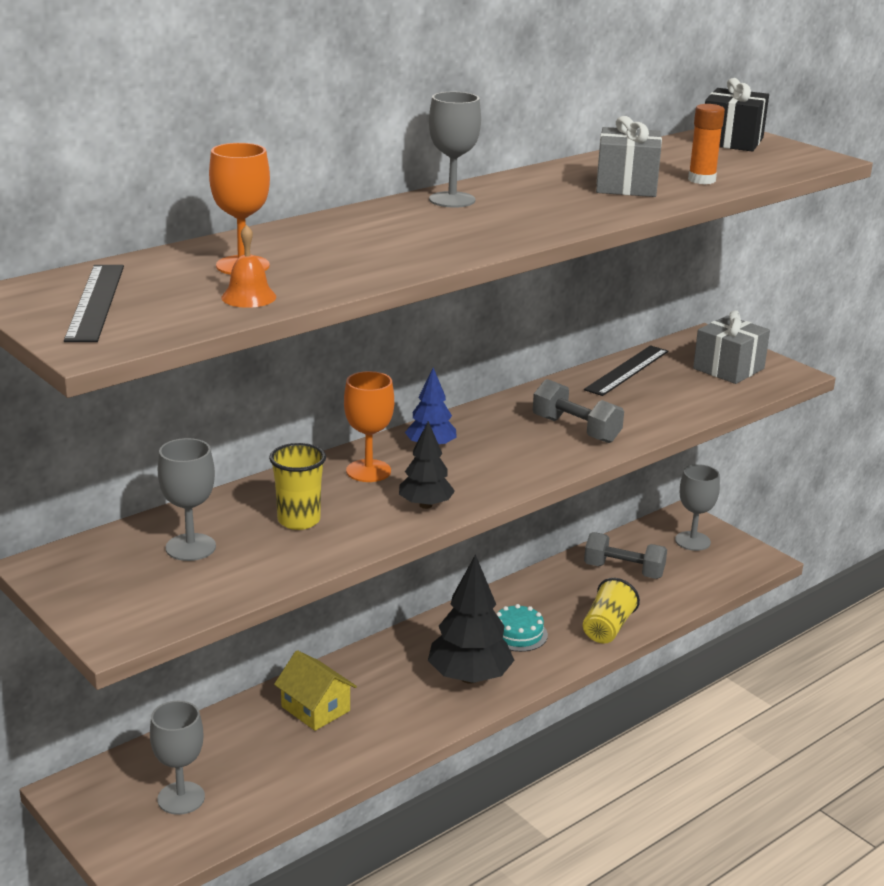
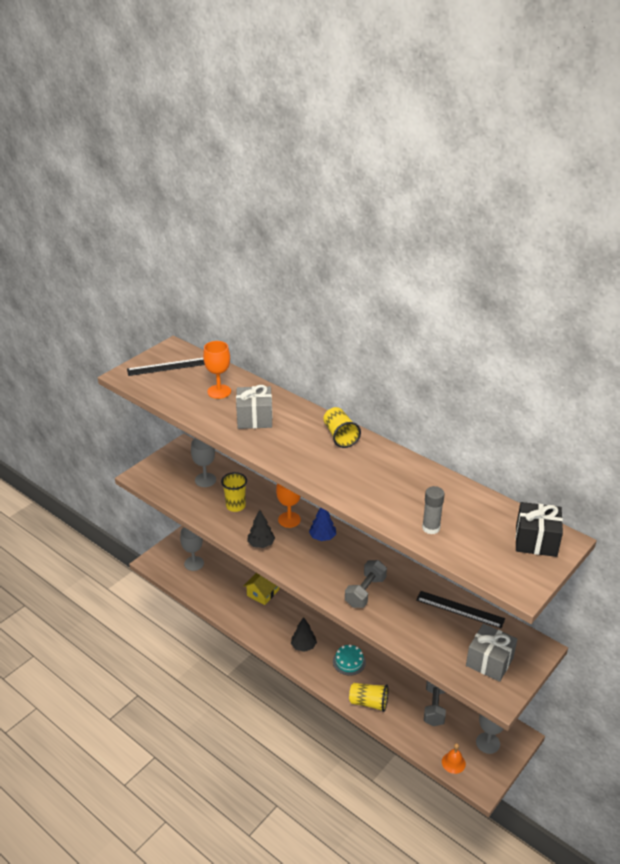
camera: 80 degrees right, 10 degrees up
(248, 297) = (182, 400): orange bell -> orange bell (453, 762)
(452, 200) = (340, 436): grey goblet -> yellow cup
(469, 677) = (303, 646): black tree -> black tree, size x0.58
(626, 186) = (400, 496): grey gift -> grey gift (254, 418)
(701, 180) = (431, 528): orange glue stick -> grey glue stick

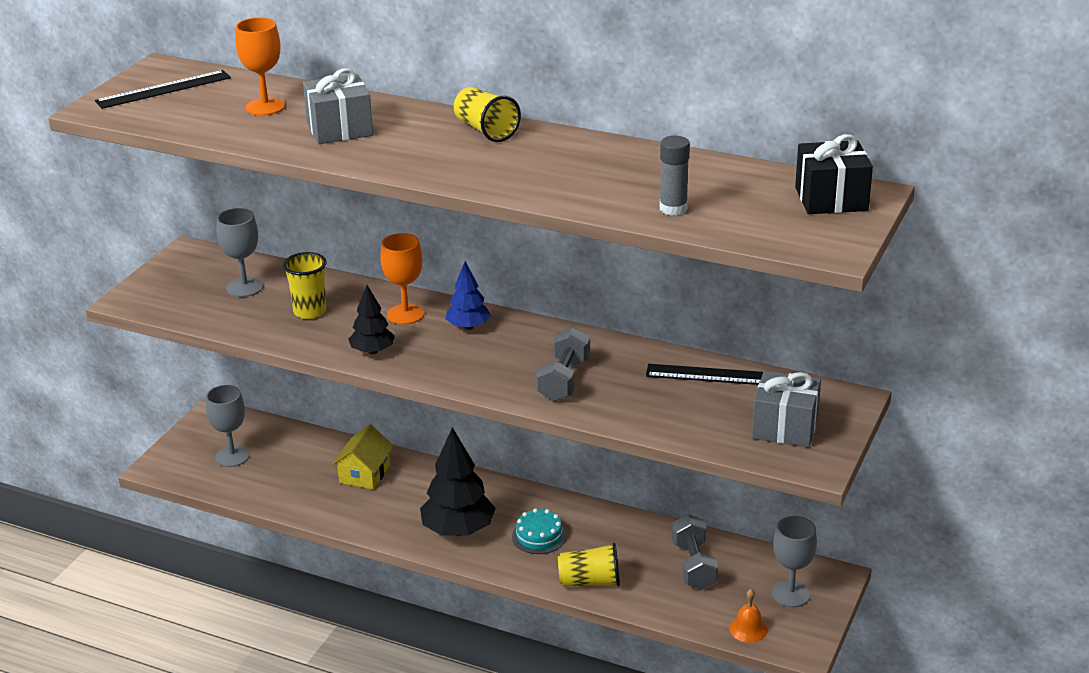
camera: 15 degrees left, 5 degrees down
(303, 646) = (458, 530): black tree -> black tree, size x1.73

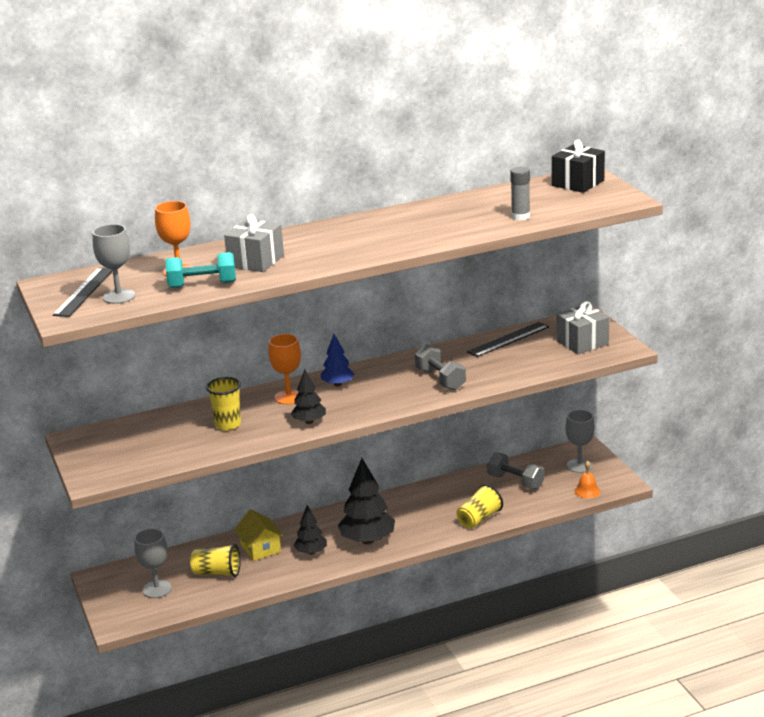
camera: 45 degrees left, 5 degrees down
(244, 287) = (157, 435): grey goblet -> grey goblet (119, 296)
(249, 131) = (202, 285): none -> turquoise dumbbell
(395, 508) = (311, 552): none -> black tree
(486, 130) = (340, 228): yellow cup -> yellow cup (217, 572)
(539, 536) = (415, 516): turquoise cake -> none

